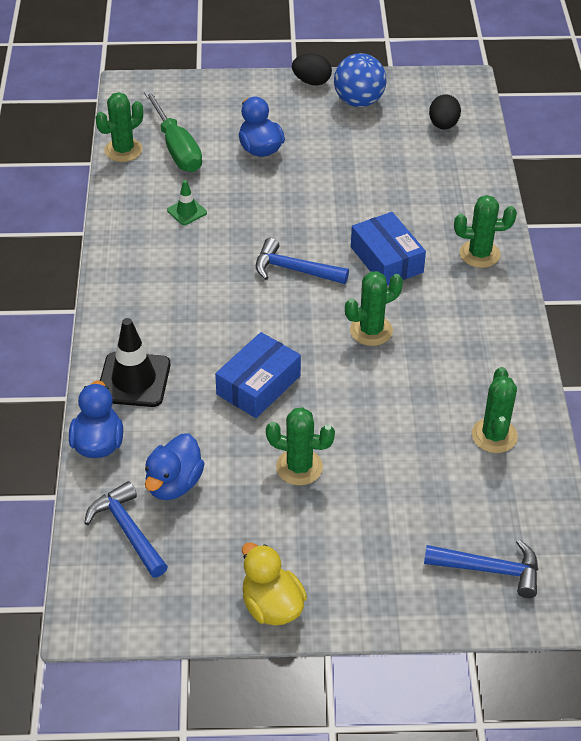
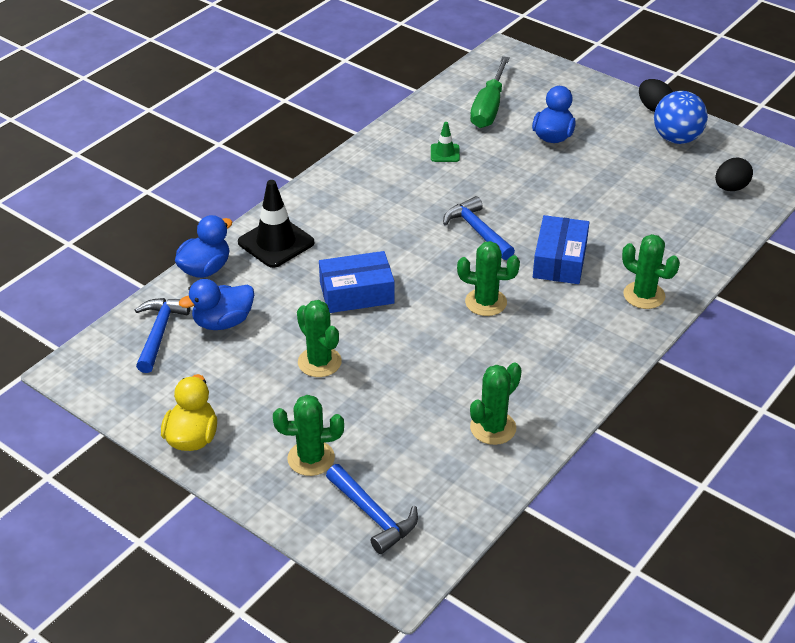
camera: 40 degrees right, 5 degrees down
(123, 150) = (448, 91): green cactus -> green cactus (311, 458)

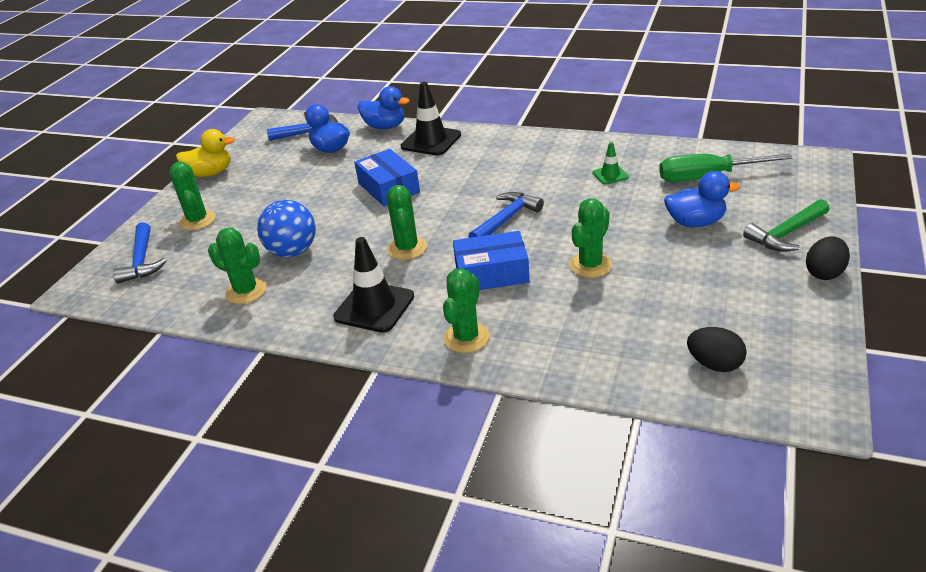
camera: 75 degrees right, 5 degrees down
(319, 362) = (301, 195): green cactus -> green cactus (590, 265)
(373, 515) = (142, 261): blue hammer -> blue hammer turned 45 degrees counterclockwise
(571, 341) = (374, 307): none -> black traffic cone
(596, 104) = (786, 234): none -> green hammer
(676, 139) = (777, 302): blue ball -> blue ball (293, 251)

